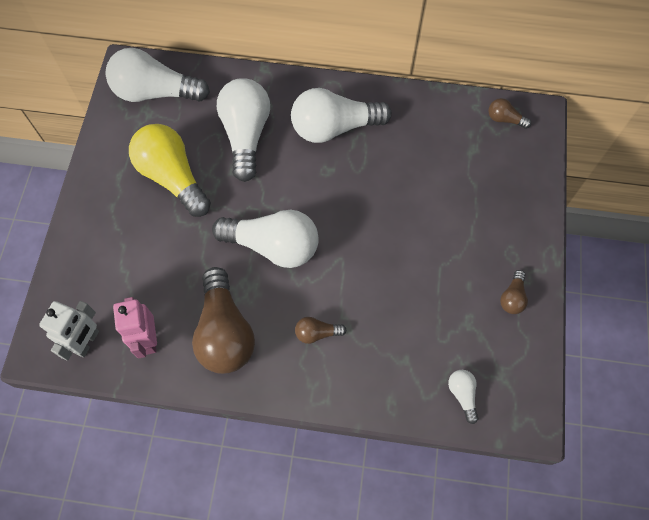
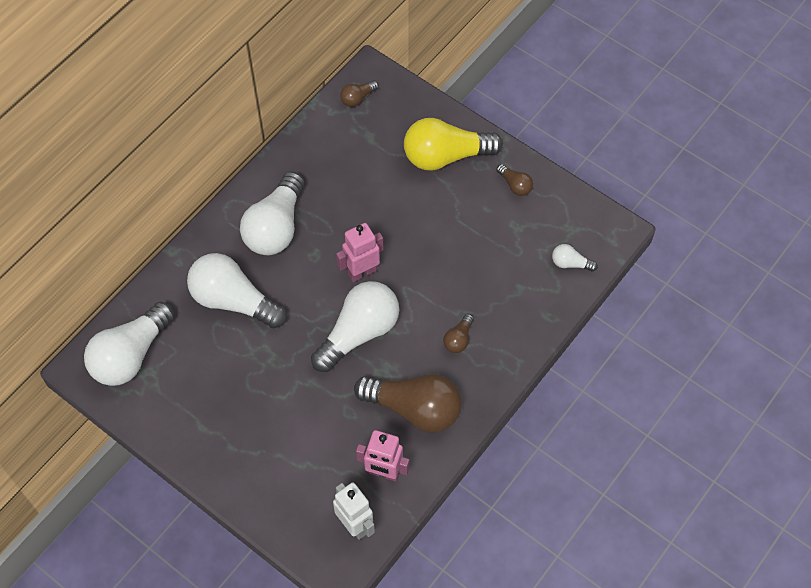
camera: 60 degrees left, 5 degrees down
(172, 177) = (235, 382): yellow light bulb -> yellow light bulb (445, 156)
(334, 216) = (362, 272): none -> pink robot

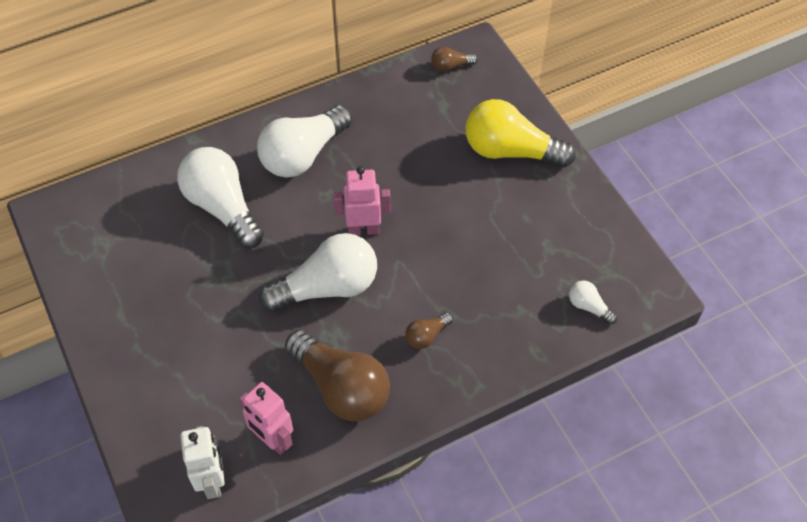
camera: 25 degrees right, 5 degrees down
(131, 355) = (97, 219): white light bulb -> none
(515, 185) = (569, 205): brown light bulb -> none

